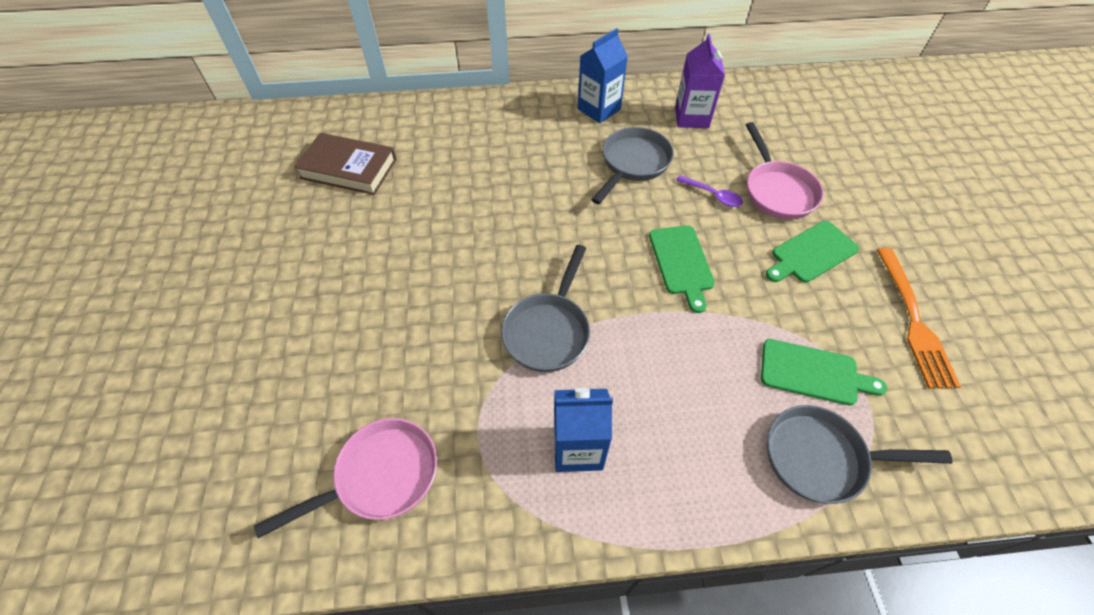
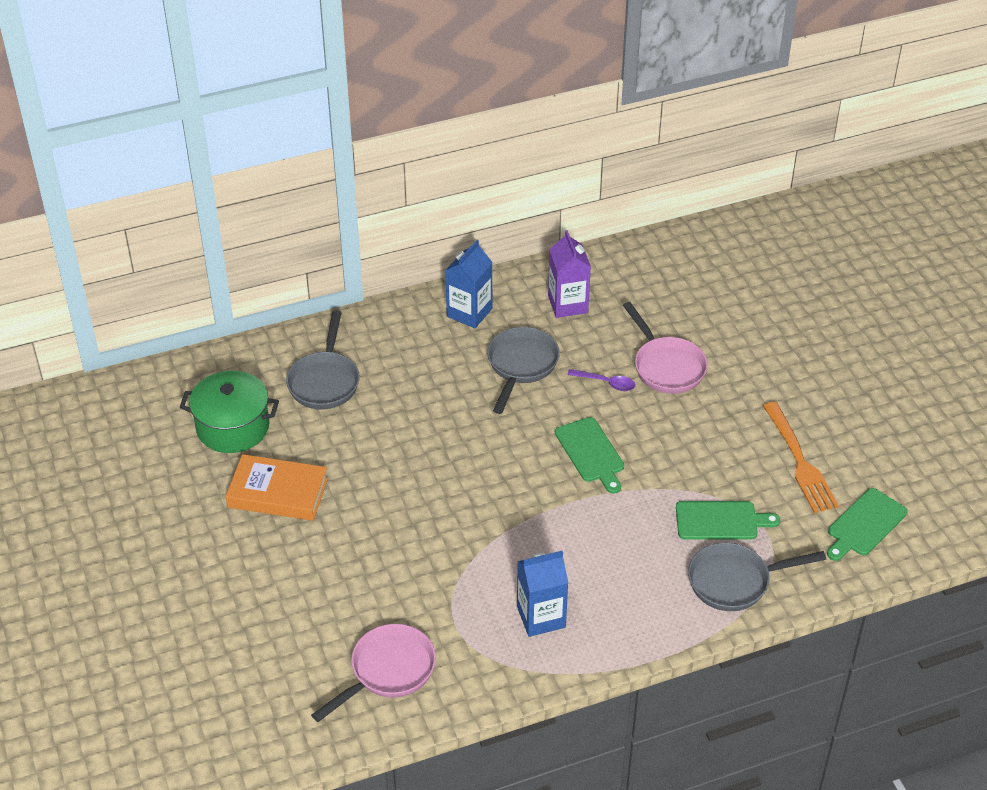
camera: 15 degrees left, 10 degrees down
(349, 169) = (233, 427): brown book -> green pot
(359, 239) = (278, 492): none -> orange book
(549, 330) = (488, 535): grey pan -> grey pan (325, 381)
(811, 253) = (706, 420): green cutting board -> green cutting board (864, 524)

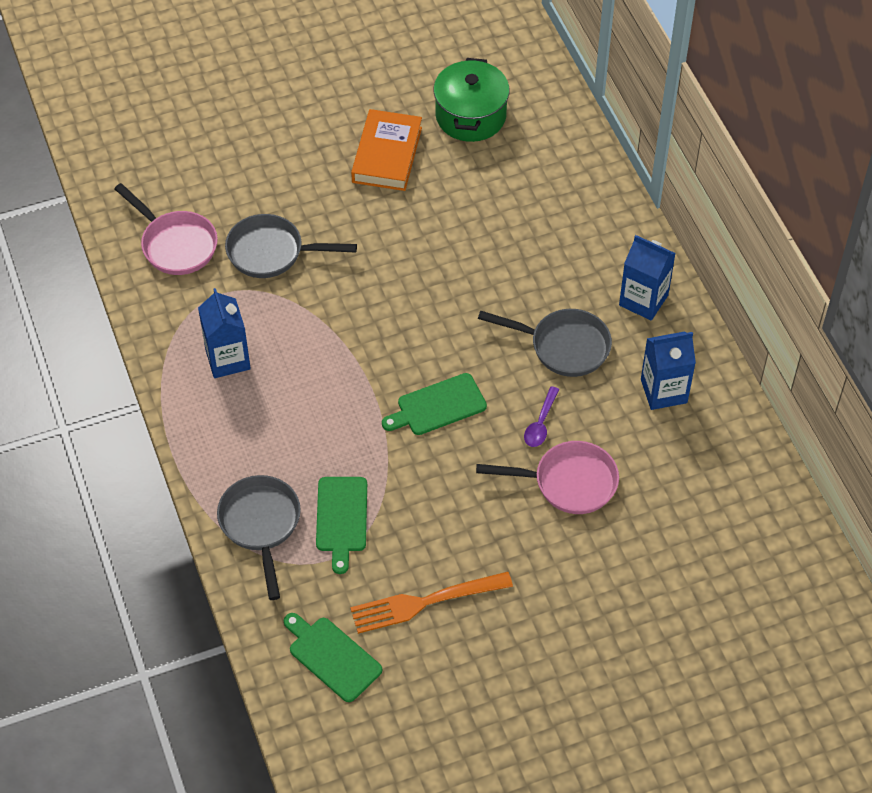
camera: 90 degrees right, 10 degrees up
(325, 381) = (534, 182): grey pan -> grey pan (271, 252)
(568, 304) = (663, 391): purple carton -> blue carton
(666, 366) = (568, 482): pink pan -> pink pan turned 150 degrees counterclockwise

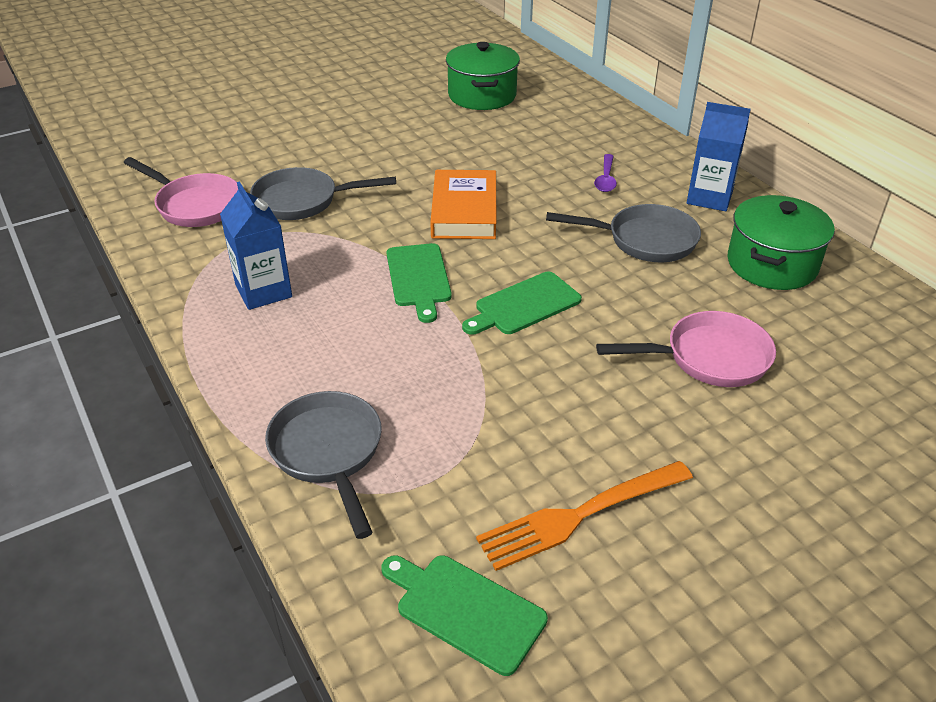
camera: 10 degrees left, 15 degrees down
(341, 518) = (437, 431): green cutting board -> green cutting board (419, 278)
(387, 155) = (409, 125): orange book -> orange book (464, 211)
(541, 423) = (650, 307): purple spoon -> purple spoon (606, 179)
(663, 391) = (772, 264): blue carton -> green pot

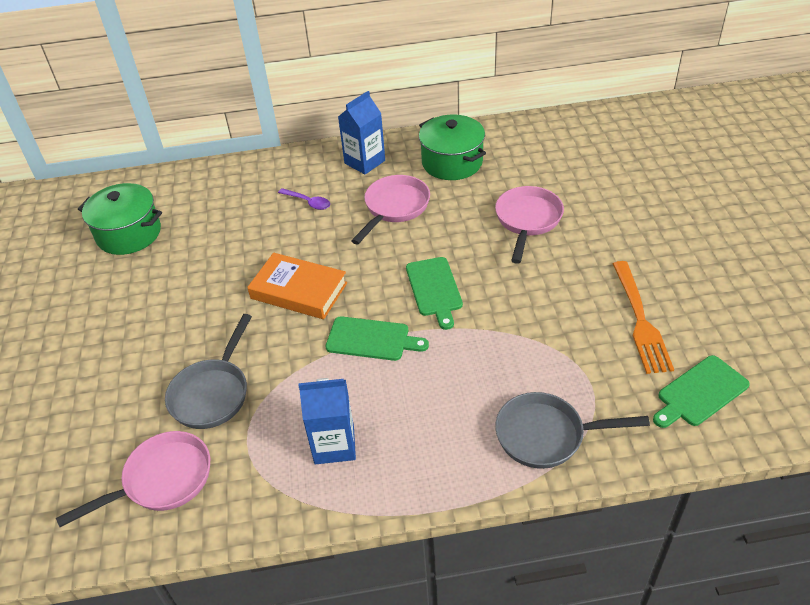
camera: 65 degrees left, 5 degrees up
(644, 240) = (394, 208): grey pan -> pink pan

